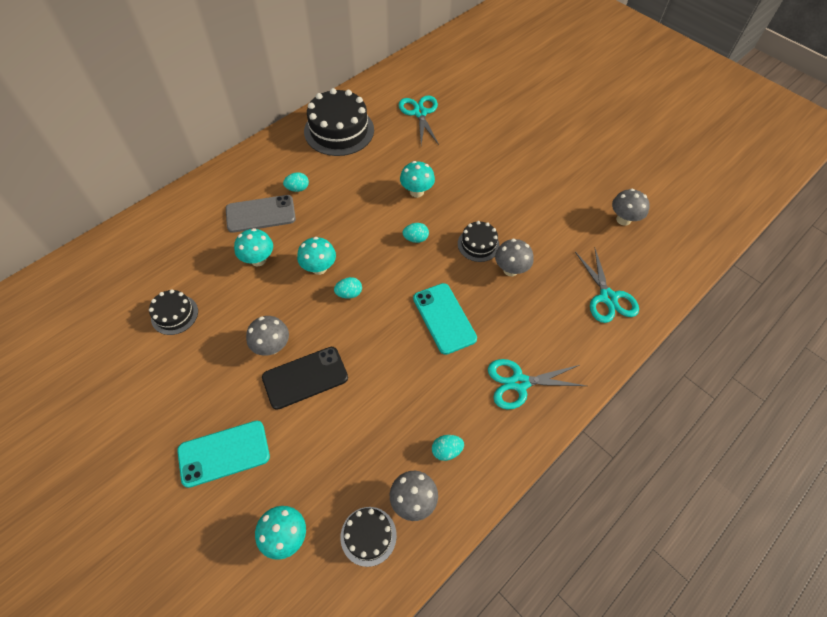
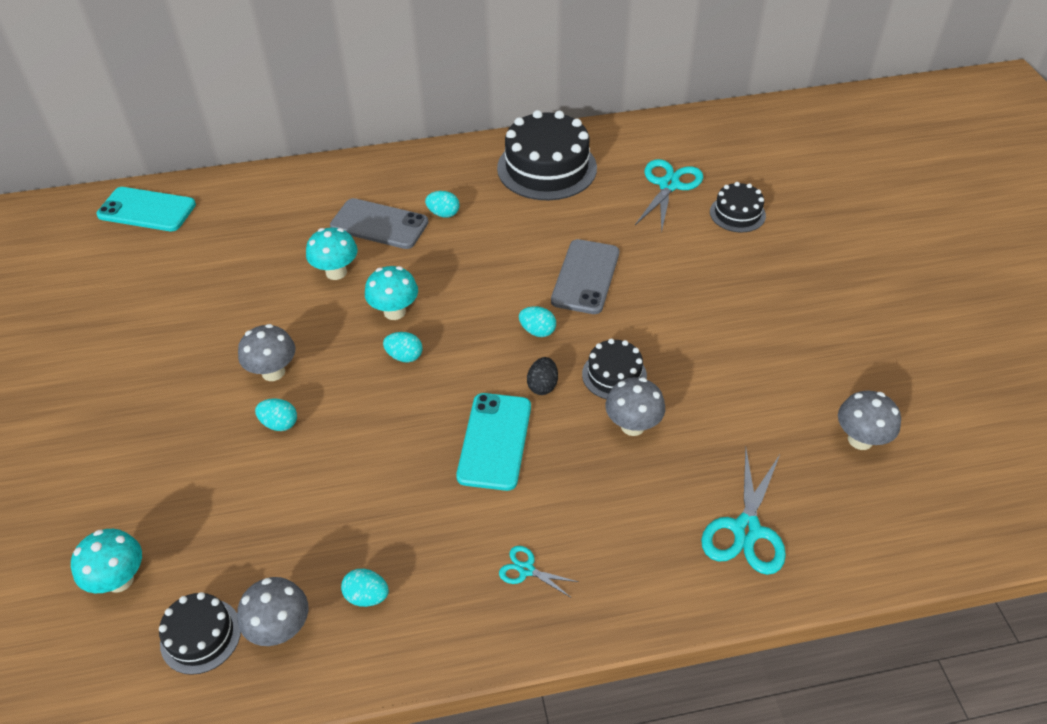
camera: 35 degrees right, 10 degrees down
(174, 314) = (206, 289): black cake -> black cake (737, 213)
(224, 453) = (134, 457): turquoise phone -> turquoise phone (147, 210)
(305, 378) = (279, 424): black phone -> turquoise egg
(416, 192) = (585, 277): turquoise mushroom -> grey phone
(444, 271) = (542, 385): none -> black egg
(519, 383) = (526, 569): turquoise scissors -> turquoise scissors, size x0.51

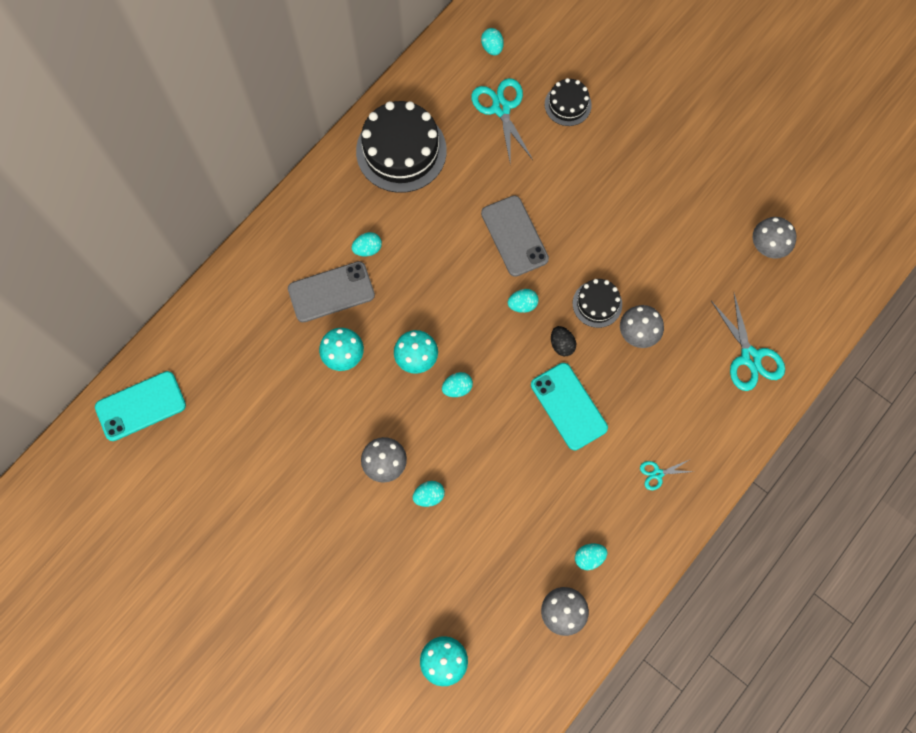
camera: 40 degrees left, 25 degrees up
(201, 636) = (524, 651): black cake -> none
(702, 144) = (492, 48): none -> turquoise egg

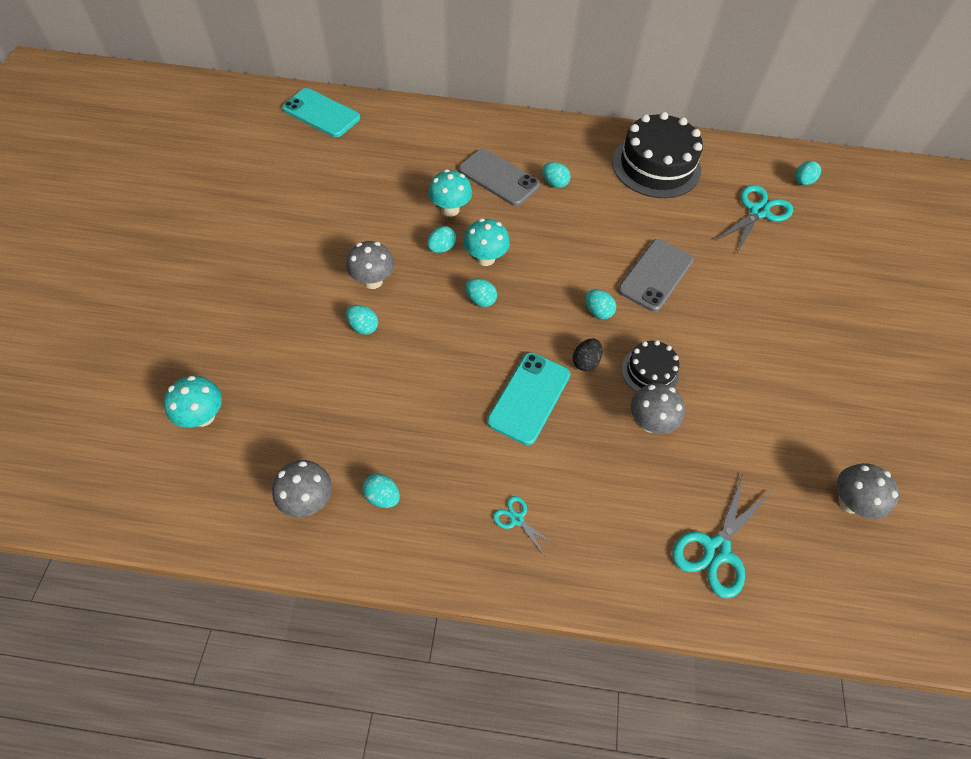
camera: 55 degrees right, 15 degrees down
(383, 388) = (441, 248): none -> turquoise egg
(568, 104) = (811, 256): black cake -> none

